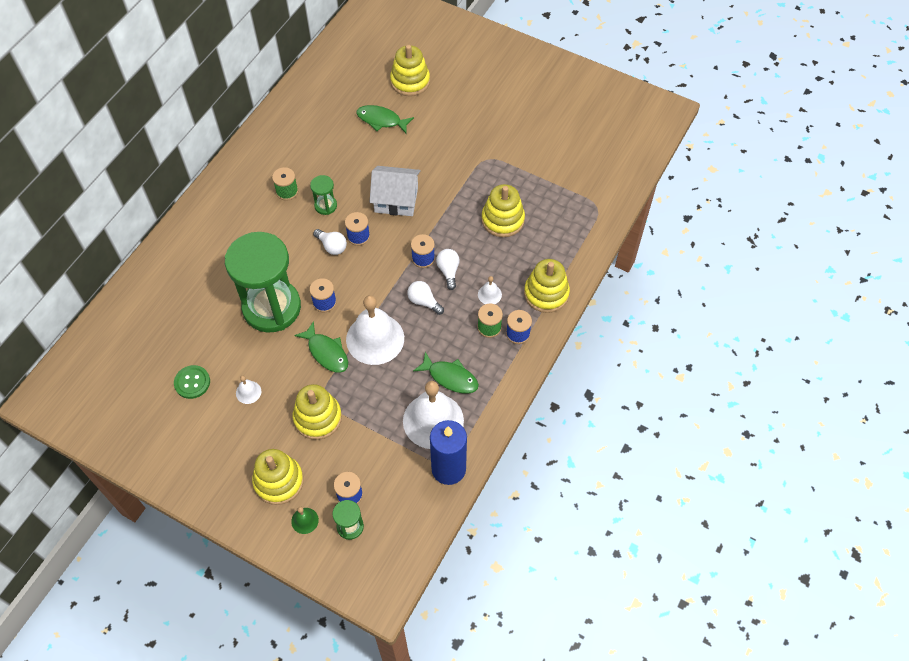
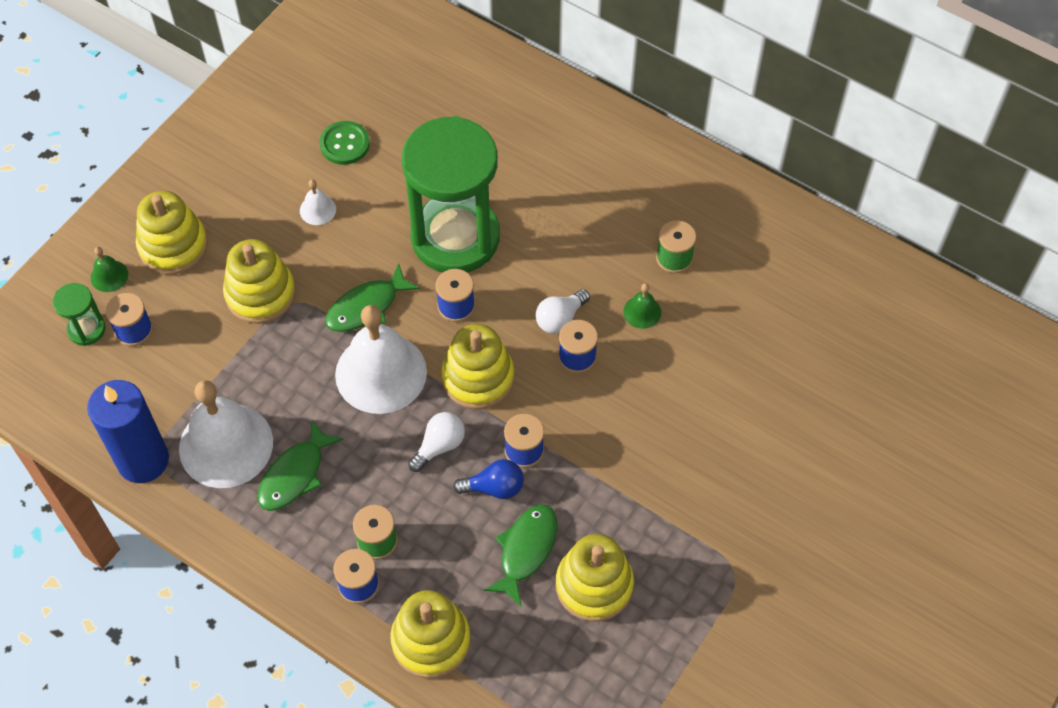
camera: 95 degrees right, 0 degrees up
(325, 206) = (642, 312): green hourglass -> green bell
(381, 120) = (827, 402): green fish -> green fish (526, 550)
(396, 199) = (649, 416): white house -> none
(410, 81) = (922, 454): yellow stacking toy -> yellow stacking toy (478, 378)
(448, 271) = (494, 487): white light bulb -> blue light bulb
(489, 294) = (441, 548): white bell -> none

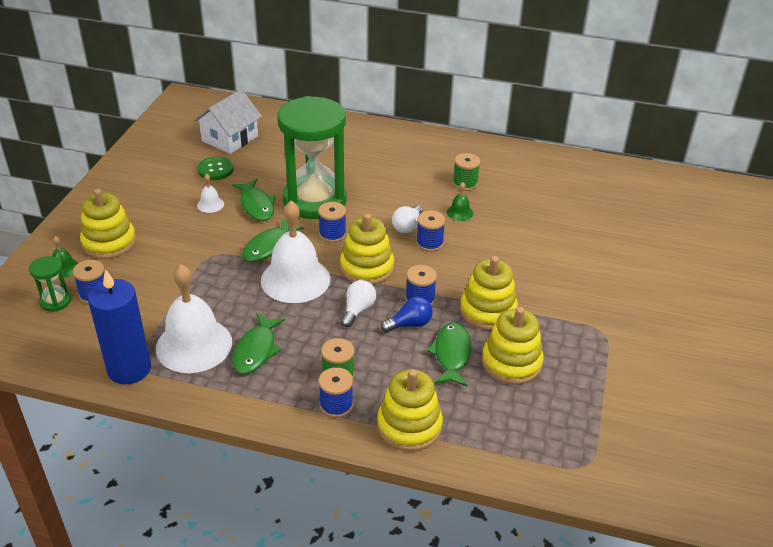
camera: 20 degrees left, 20 degrees down
(260, 294) = (186, 255): yellow stacking toy -> yellow stacking toy (488, 311)
(376, 227) = (256, 205): none -> green fish
(383, 86) = (230, 138): none -> white house

